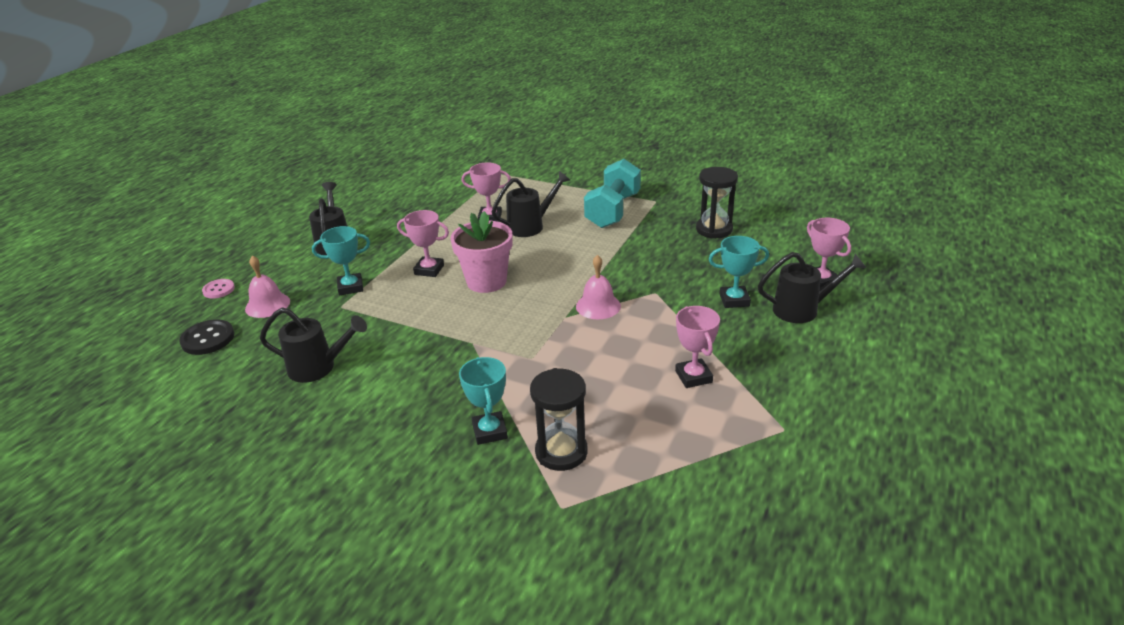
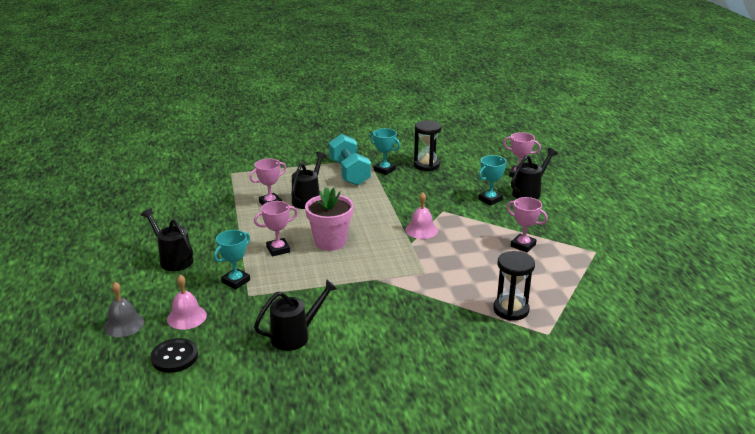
camera: 40 degrees left, 5 degrees down
(219, 290) = (124, 324): pink button -> grey bell
(490, 431) = (459, 318): turquoise trophy -> turquoise trophy (384, 170)

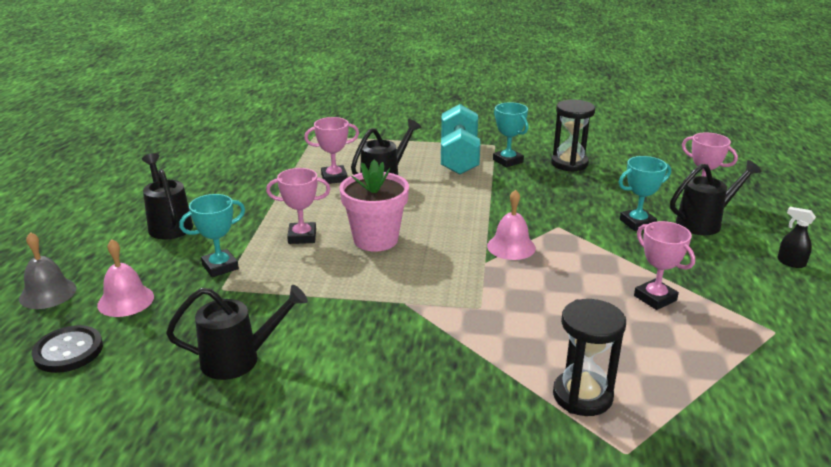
camera: 20 degrees right, 0 degrees up
(588, 209) = (790, 262): none -> black spray bottle

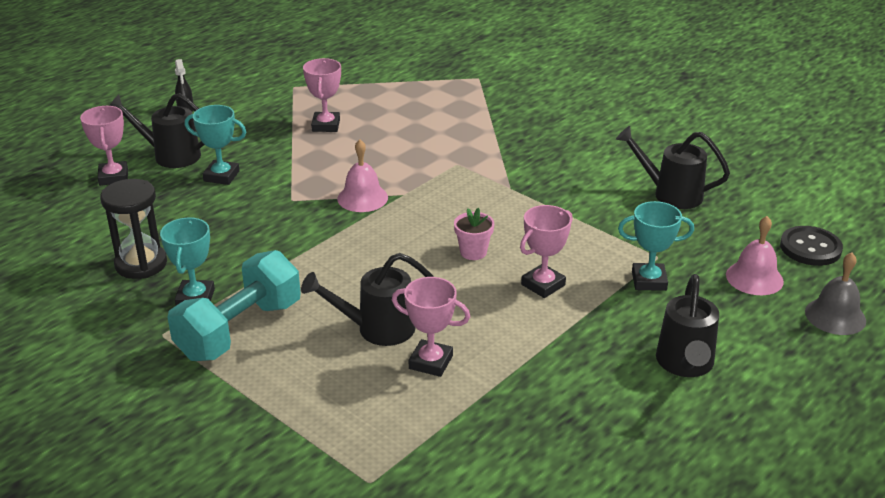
camera: 145 degrees left, 5 degrees up
(302, 237) = (543, 285): pink trophy -> pink trophy turned 75 degrees counterclockwise
(375, 239) = (473, 252): pink flower pot -> pink flower pot, size x0.52
(582, 396) = (464, 101): black hourglass -> none

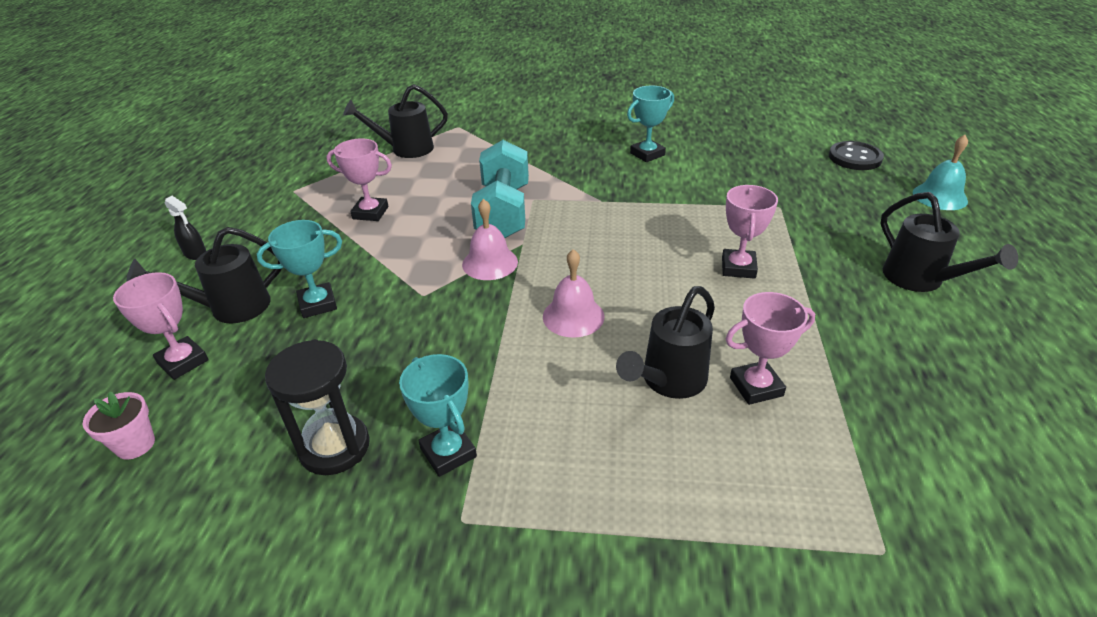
camera: 35 degrees left, 5 degrees up
(239, 330) = (541, 461): turquoise dumbbell -> turquoise dumbbell (503, 212)
(326, 125) = (370, 213): pink trophy -> pink trophy turned 45 degrees counterclockwise
(473, 252) = (648, 267): pink flower pot -> pink flower pot (135, 445)
(649, 281) = (801, 227): turquoise trophy -> turquoise trophy (647, 154)
(670, 194) = (719, 158): black watering can -> black watering can (406, 149)
(754, 278) = (858, 193): pink bell -> pink bell (573, 316)
(835, 316) = (939, 196): grey bell -> turquoise bell

